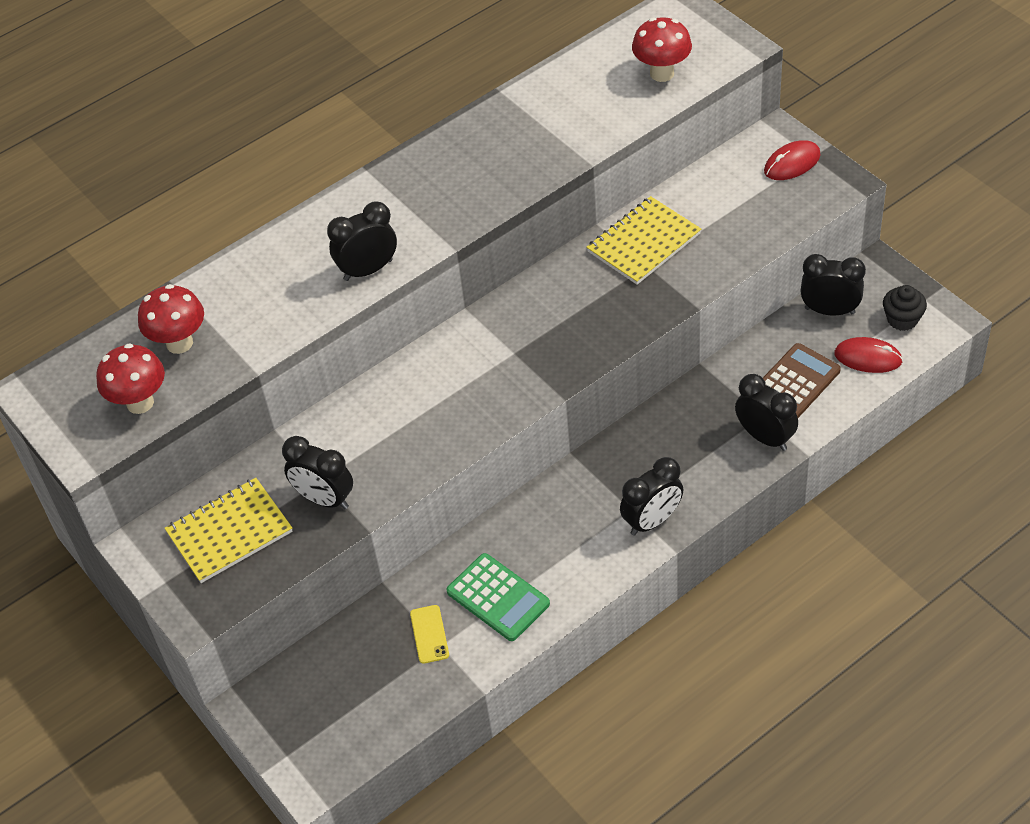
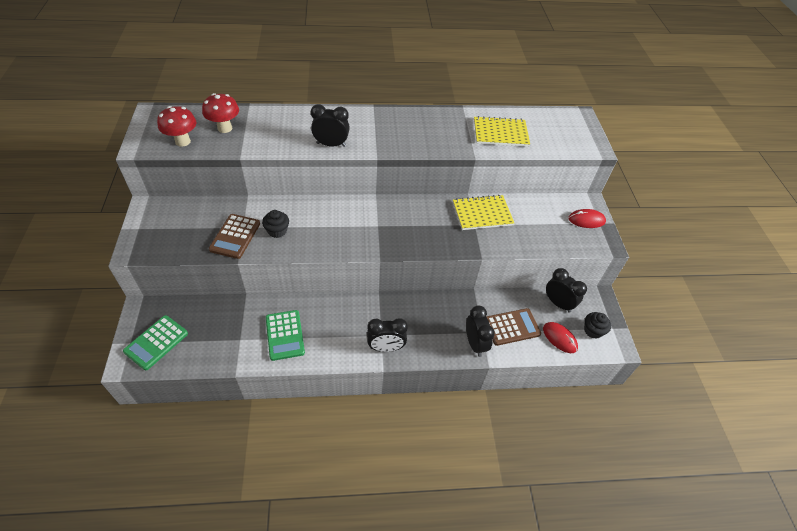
camera: 25 degrees right, 0 degrees up
(229, 532) = (184, 225): yellow notebook -> yellow notebook (500, 133)
(324, 499) = (235, 236): black clock -> brown calculator
(324, 729) = (156, 342): none -> green calculator
(377, 452) = (277, 231): none -> black cupcake
(429, 634) = (240, 331): yellow phone -> none
(662, 73) = (546, 138): red mushroom -> none

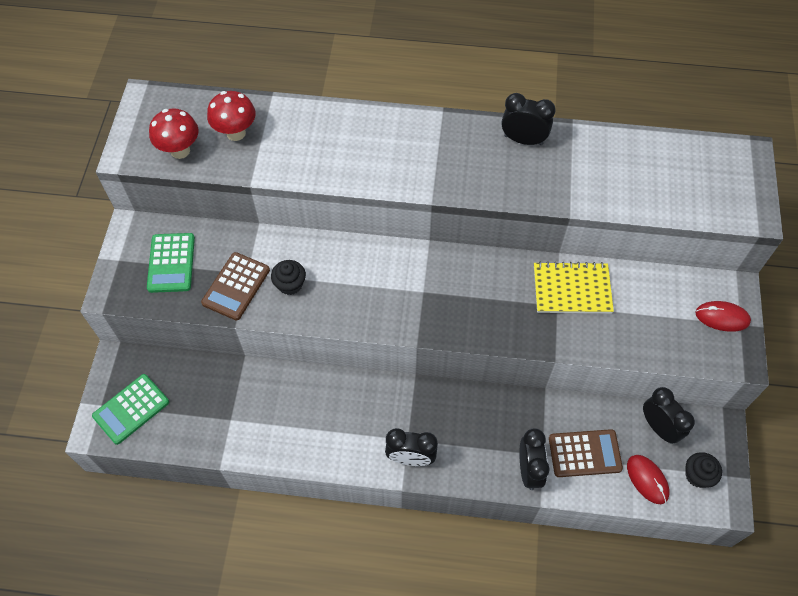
camera: 15 degrees right, 10 degrees up
(285, 335) = (286, 422): green calculator -> green calculator (171, 263)
(331, 144) = (373, 174): black clock -> black clock (523, 140)
(500, 133) = (617, 176): yellow notebook -> none

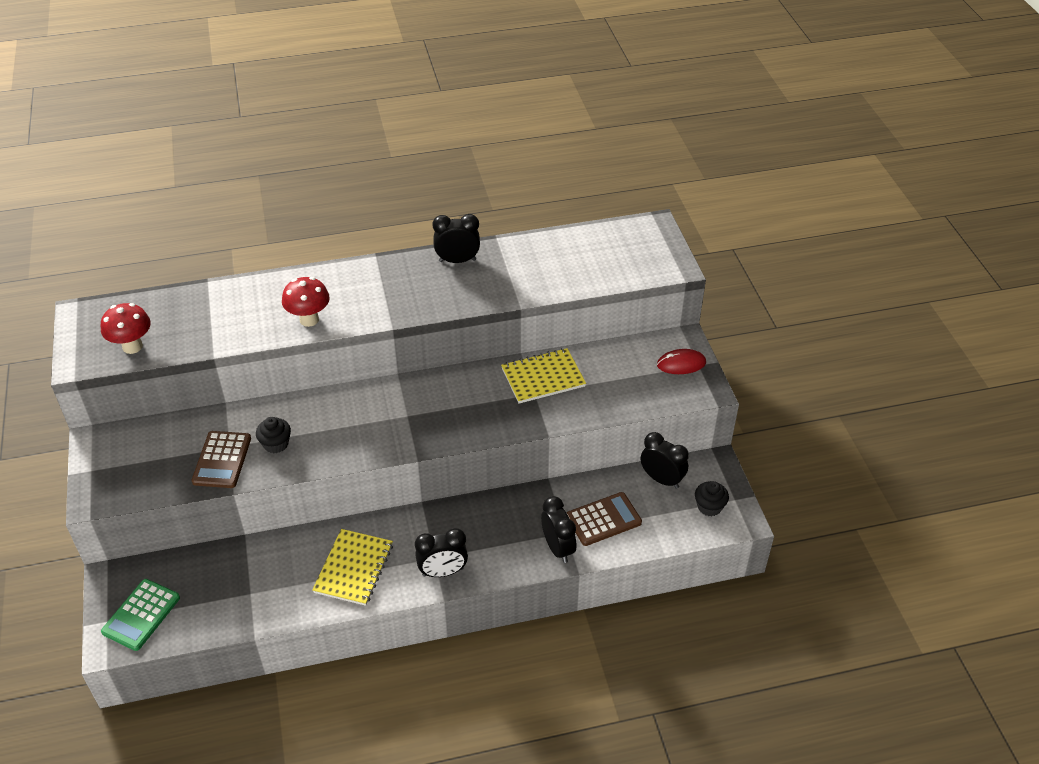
camera: 20 degrees left, 15 degrees down
(171, 263) = (147, 458): green calculator -> none
(236, 133) = (183, 319): red mushroom -> red mushroom (309, 320)
(330, 425) = (354, 568): none -> yellow notebook
(647, 479) = (667, 523): red mouse -> none

